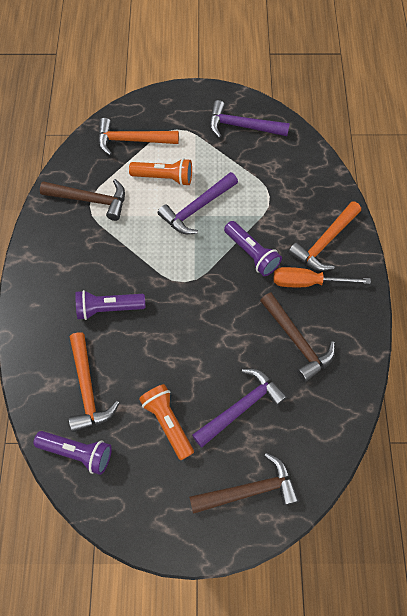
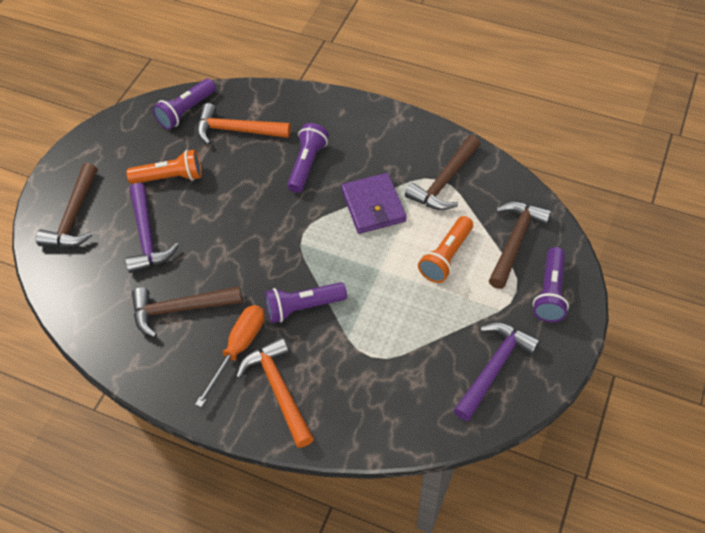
camera: 115 degrees right, 10 degrees down
(132, 140) = (515, 241): orange hammer -> brown hammer
(135, 241) = (373, 206): none -> purple wallet
(168, 111) = (550, 293): none -> purple flashlight
(197, 208) = (388, 275): purple hammer -> none

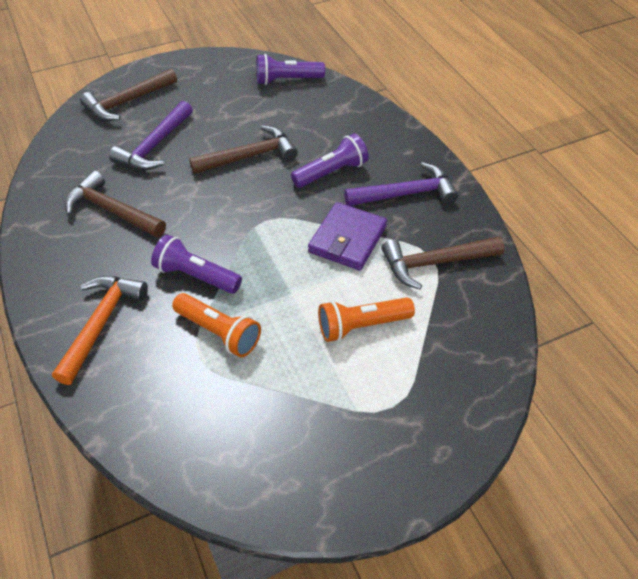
camera: 40 degrees right, 5 degrees down
(170, 177) = (220, 117): orange flashlight -> orange flashlight (219, 332)
(236, 130) = (307, 115): orange hammer -> none
(239, 348) = (113, 270): orange screwdriver -> none
(494, 367) = (290, 457): purple hammer -> purple hammer (406, 194)
(515, 241) = (444, 361): brown hammer -> brown hammer (250, 156)
(550, 293) = (425, 435): purple flashlight -> none

